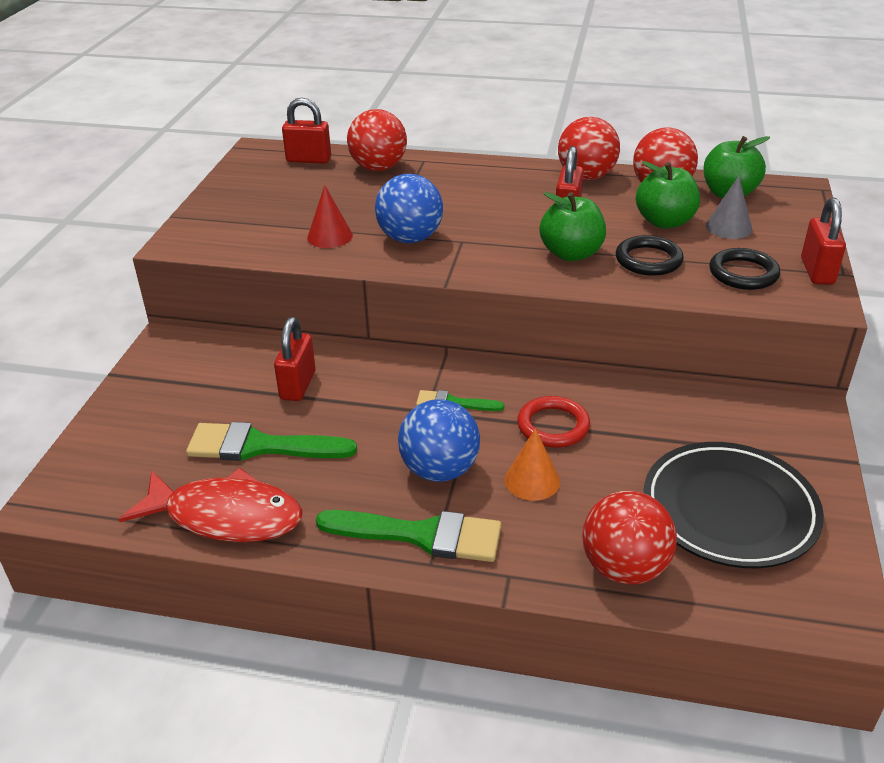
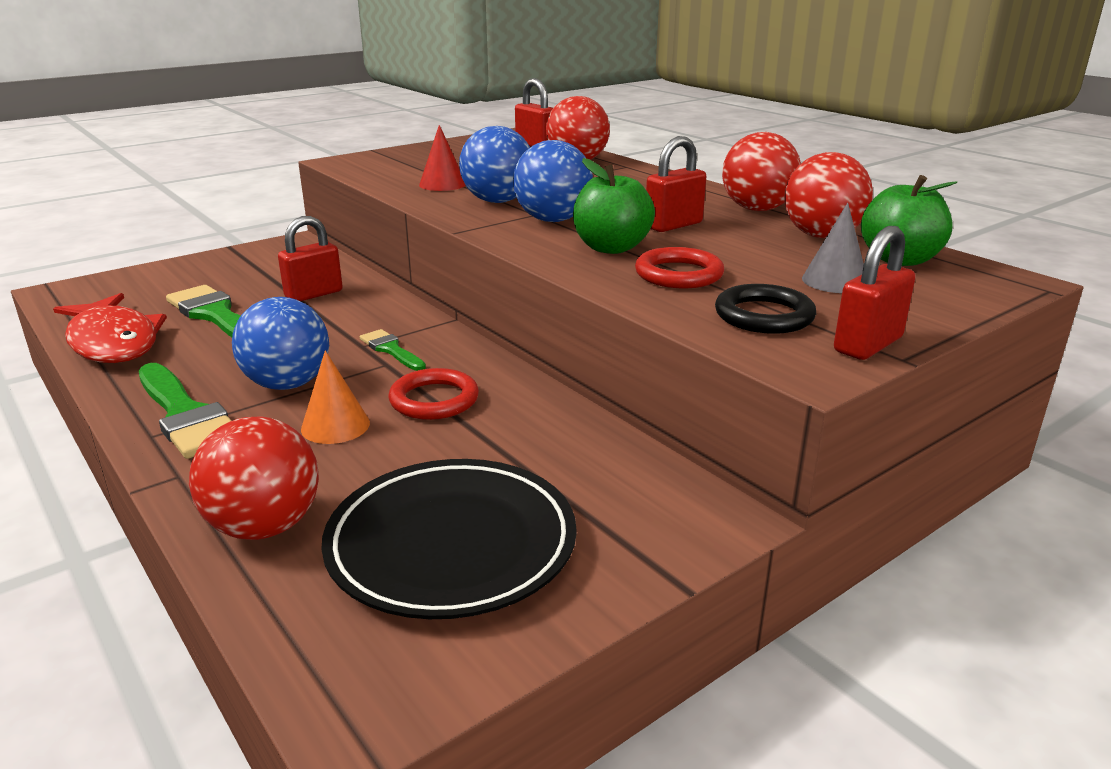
camera: 40 degrees right, 10 degrees down
(486, 242) = (553, 220): none -> blue ball
(648, 260) = (678, 274): black ring -> red ring
(664, 222) = (766, 257): green apple -> none

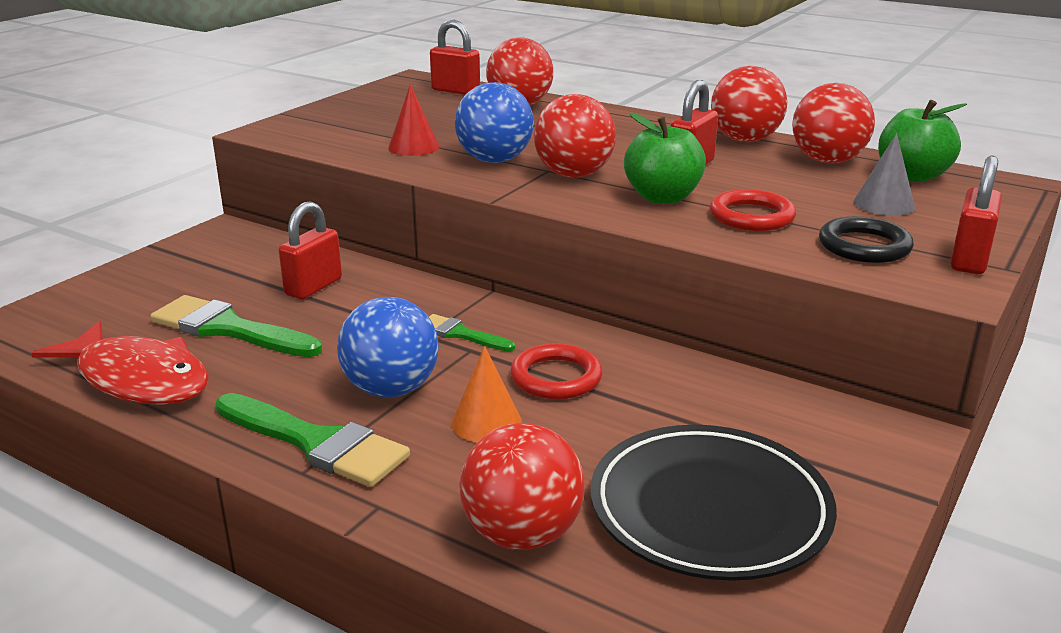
camera: 20 degrees left, 0 degrees up
(553, 220) = (573, 175): blue ball -> red ball

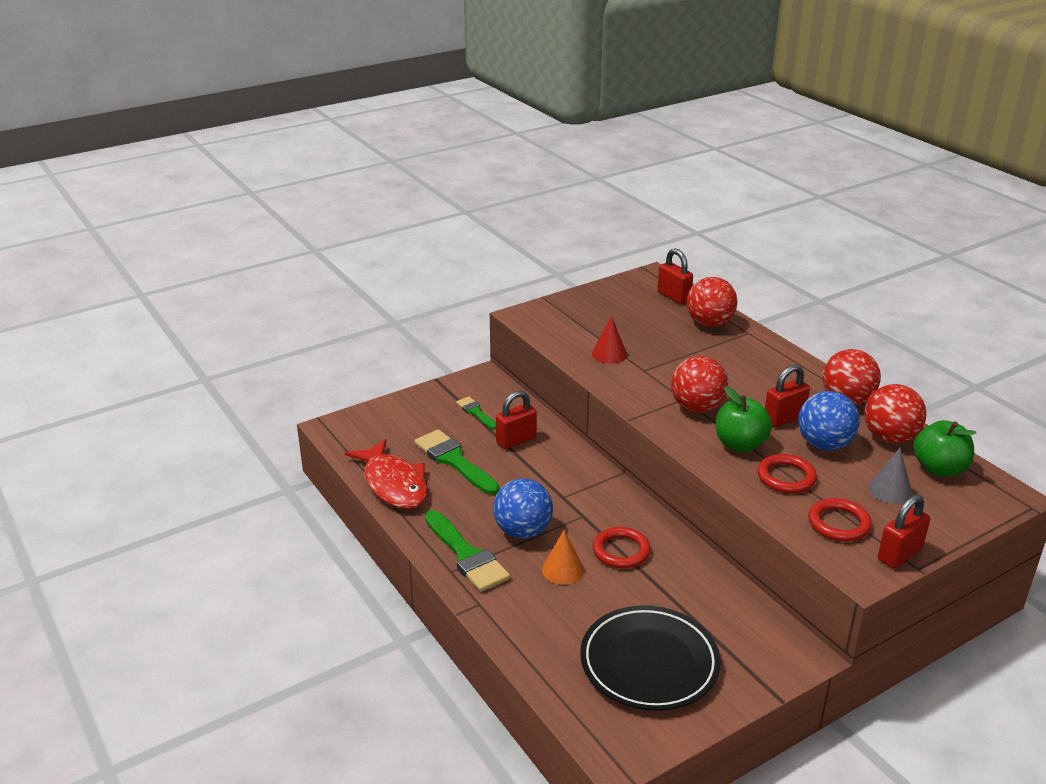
camera: 25 degrees right, 5 degrees up
(461, 334) = (584, 502): green brush -> green brush (475, 412)
(494, 160) = (654, 380): blue ball -> blue ball (824, 444)
(522, 534) = (541, 644): red ball -> none
(864, 246) = (839, 523): black ring -> red ring

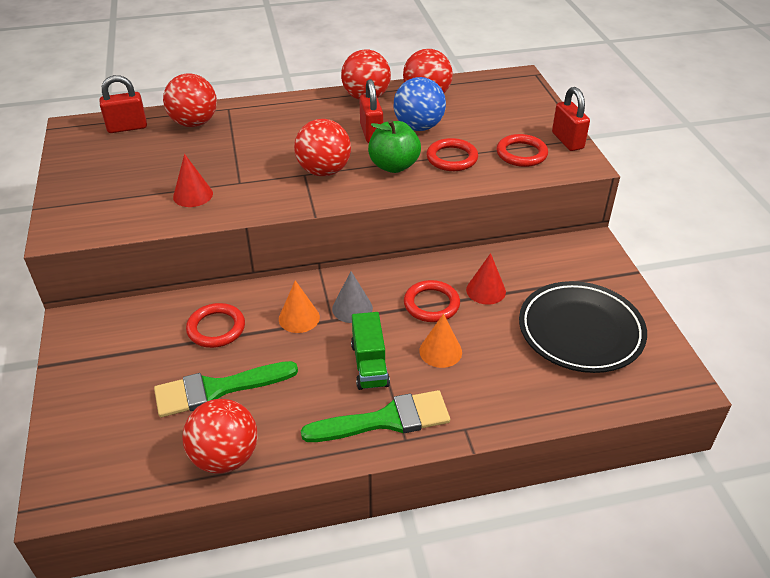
camera: 70 degrees left, 10 degrees up
(394, 484) = (225, 457): red fish -> red ball
(475, 412) = (139, 347): green brush -> none
(516, 440) = (216, 328): red padlock -> red ring
(523, 531) = (369, 364): blue ball -> green truck
(554, 478) = (299, 318): none -> orange cone
(665, 583) = (486, 290): none -> red cone
(890, 490) = (491, 119): grey cone -> grey cone (352, 308)
(939, 468) = (476, 91): green apple -> none

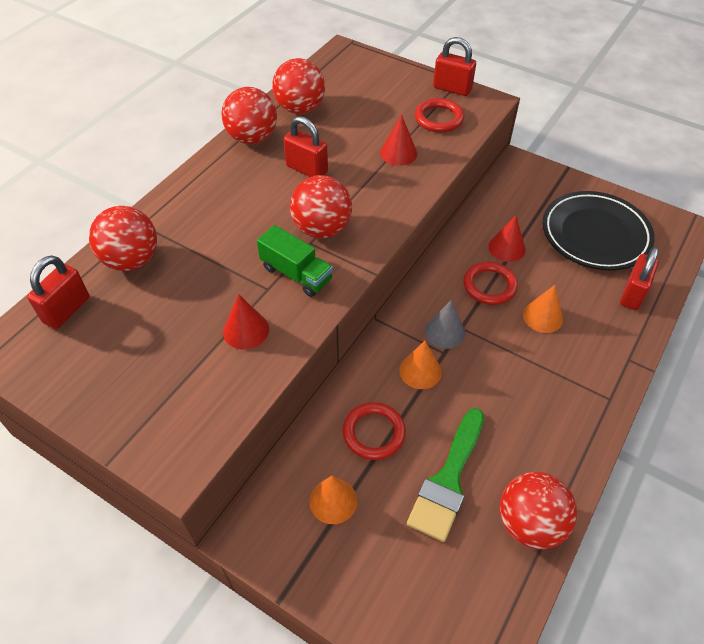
camera: 45 degrees left, 10 degrees up
(139, 343) = (333, 500): none -> orange cone
(369, 364) = (516, 365): green truck -> green truck (296, 274)
(386, 420) = (581, 396): green brush -> none
(394, 166) = (367, 187): green apple -> none
(418, 127) = (334, 140): blue ball -> none
(452, 158) = (398, 153): red ring -> red cone
(544, 391) = (632, 294): none -> red padlock

